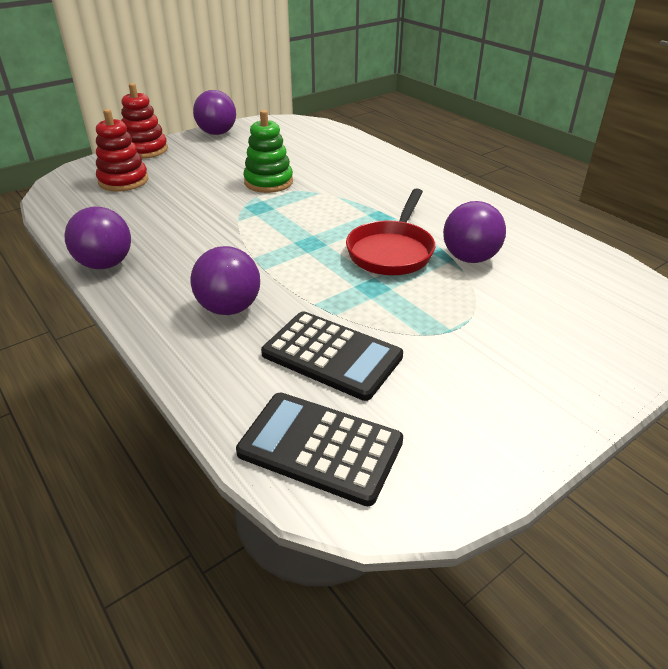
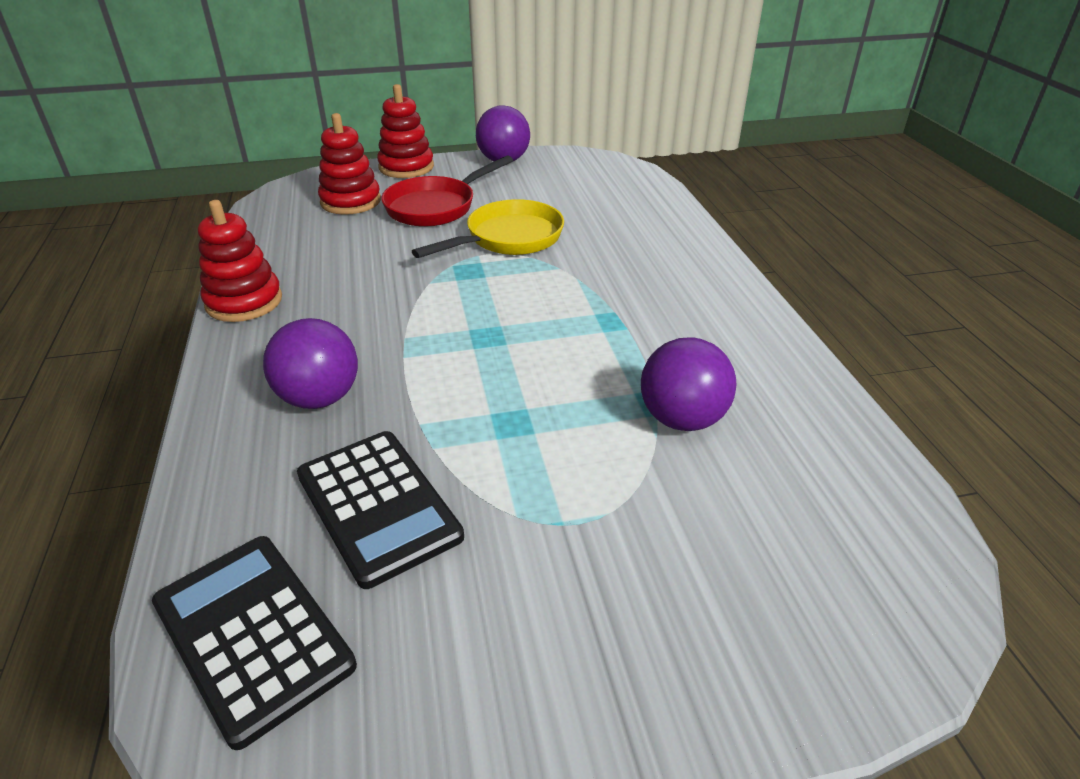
camera: 25 degrees right, 0 degrees up
(105, 264) = (244, 302): purple ball -> red stacking toy
(268, 182) = (508, 239): green stacking toy -> yellow pan
(392, 251) = (581, 377): red pan -> red pan (436, 207)

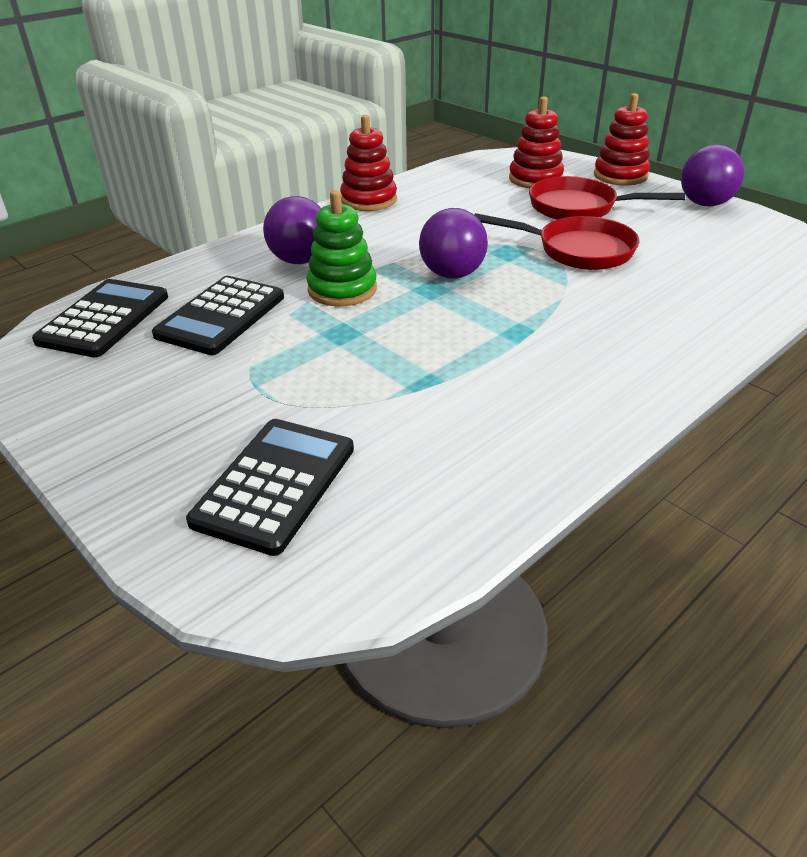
camera: 60 degrees right, 0 degrees up
(423, 390) = (342, 289): none -> green stacking toy
(508, 239) = (577, 250): yellow pan -> red pan
(682, 419) = (418, 404): purple ball -> purple ball (452, 274)
(756, 564) = (275, 484): none -> black calculator

